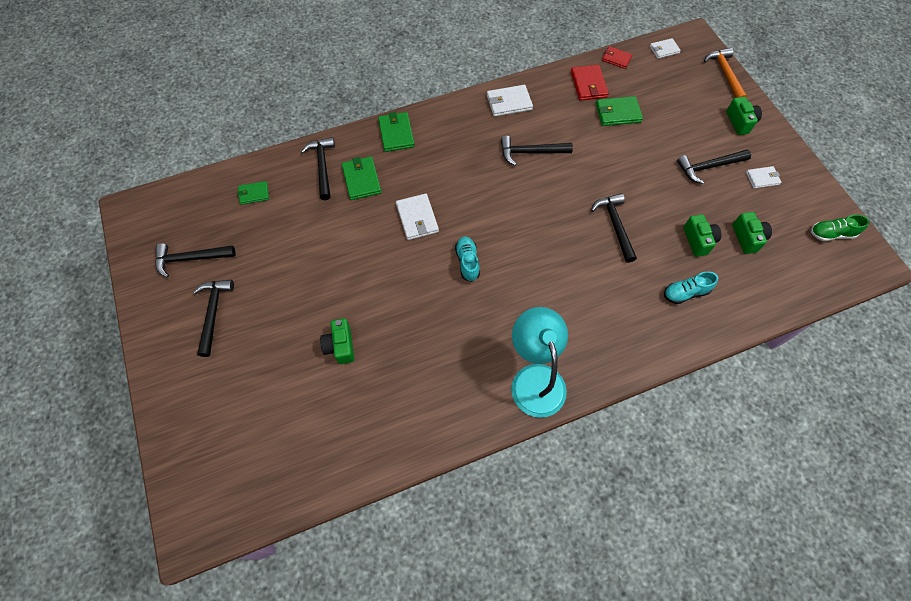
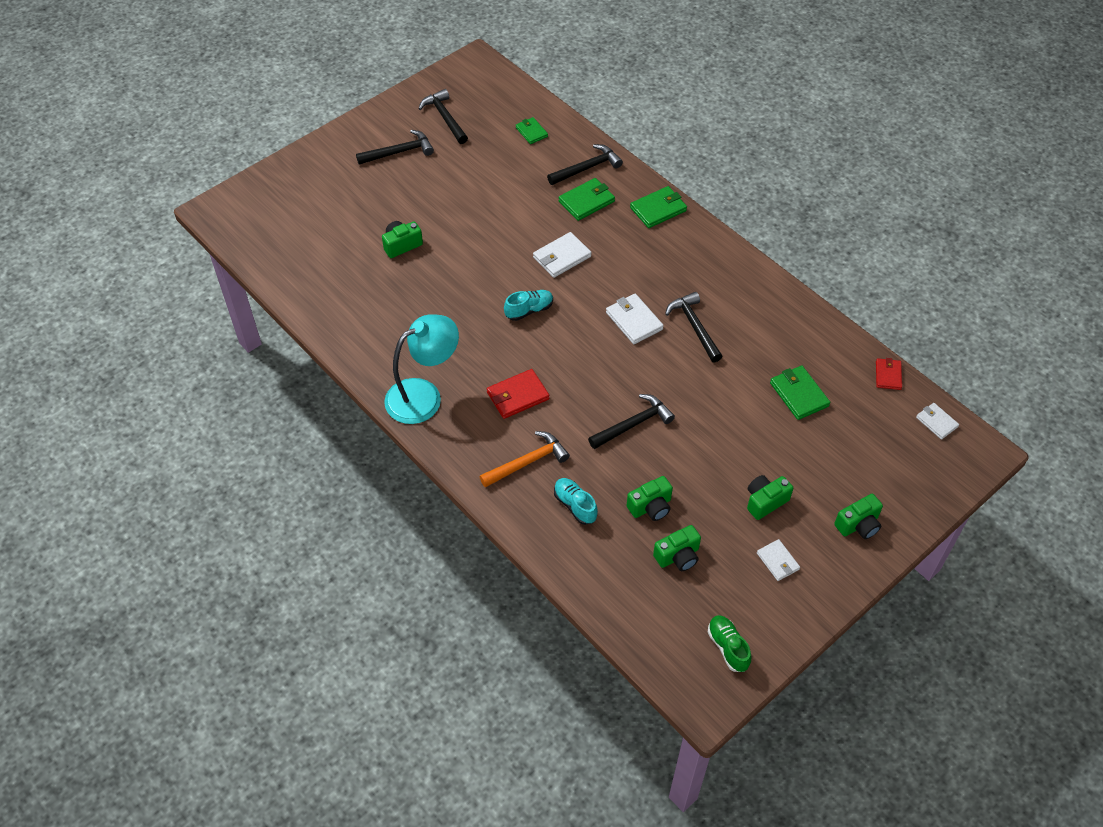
camera: 70 degrees right, 10 degrees down
(509, 102) = (755, 290): white wallet -> white wallet (634, 321)
(588, 85) = (827, 357): red wallet -> red wallet (517, 396)
(709, 167) = (765, 501): black hammer -> green camera
(725, 74) = (934, 496): orange hammer -> orange hammer (527, 462)

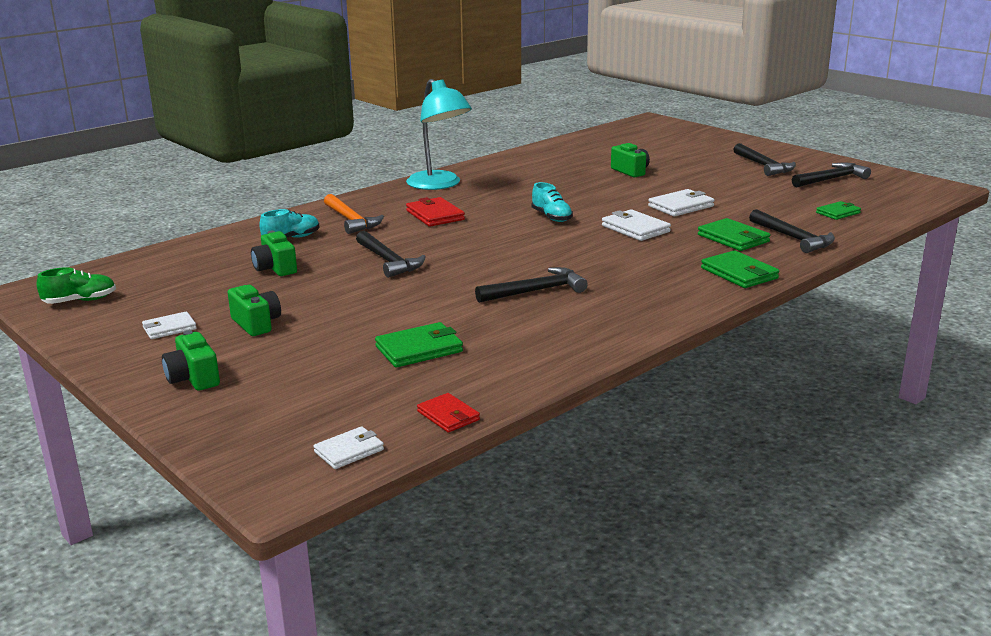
camera: 90 degrees right, 30 degrees down
(634, 321) = (542, 261): white wallet -> white wallet (681, 206)
(678, 556) = (206, 280): green camera -> none
(888, 375) = (448, 416): red wallet -> red wallet turned 45 degrees clockwise

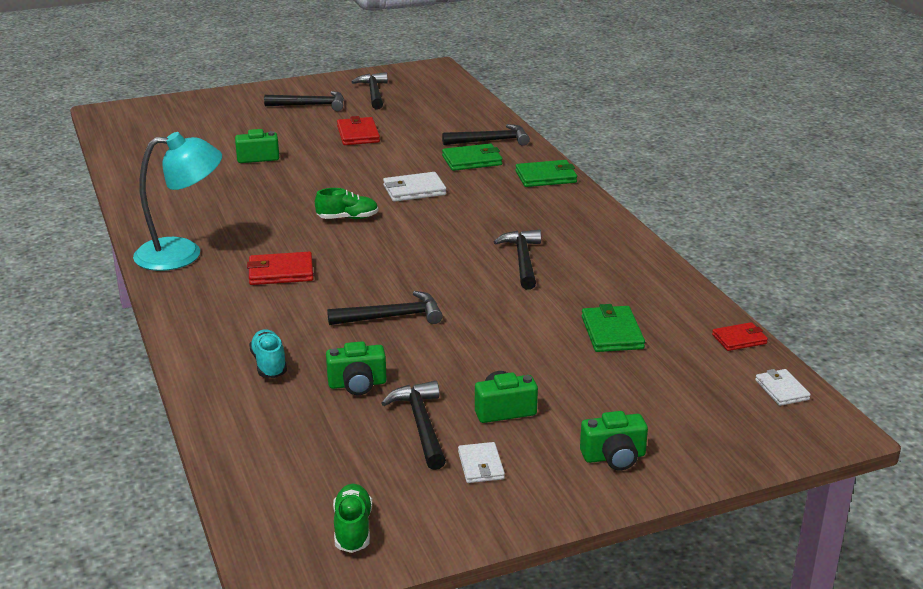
camera: 70 degrees left, 5 degrees up
(223, 299) = (421, 425): none -> black hammer
(351, 220) = (246, 321): orange hammer -> none
(551, 217) = (347, 218): turquoise shoe -> green shoe
(681, 206) = (377, 160): white wallet -> none
(727, 191) = (358, 134): none -> red wallet
(838, 213) = (452, 112): green wallet -> none

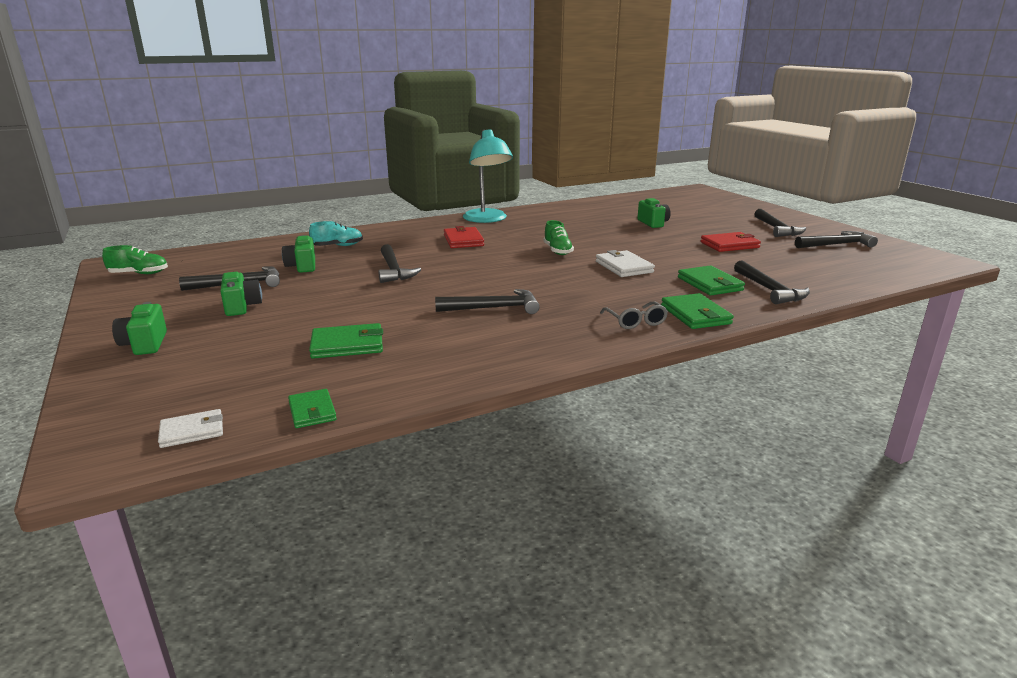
camera: 85 degrees right, 5 degrees down
(481, 465) = (175, 301): white wallet -> none
(559, 201) = (635, 322): none -> grey glasses
(739, 339) = (312, 411): red wallet -> green wallet

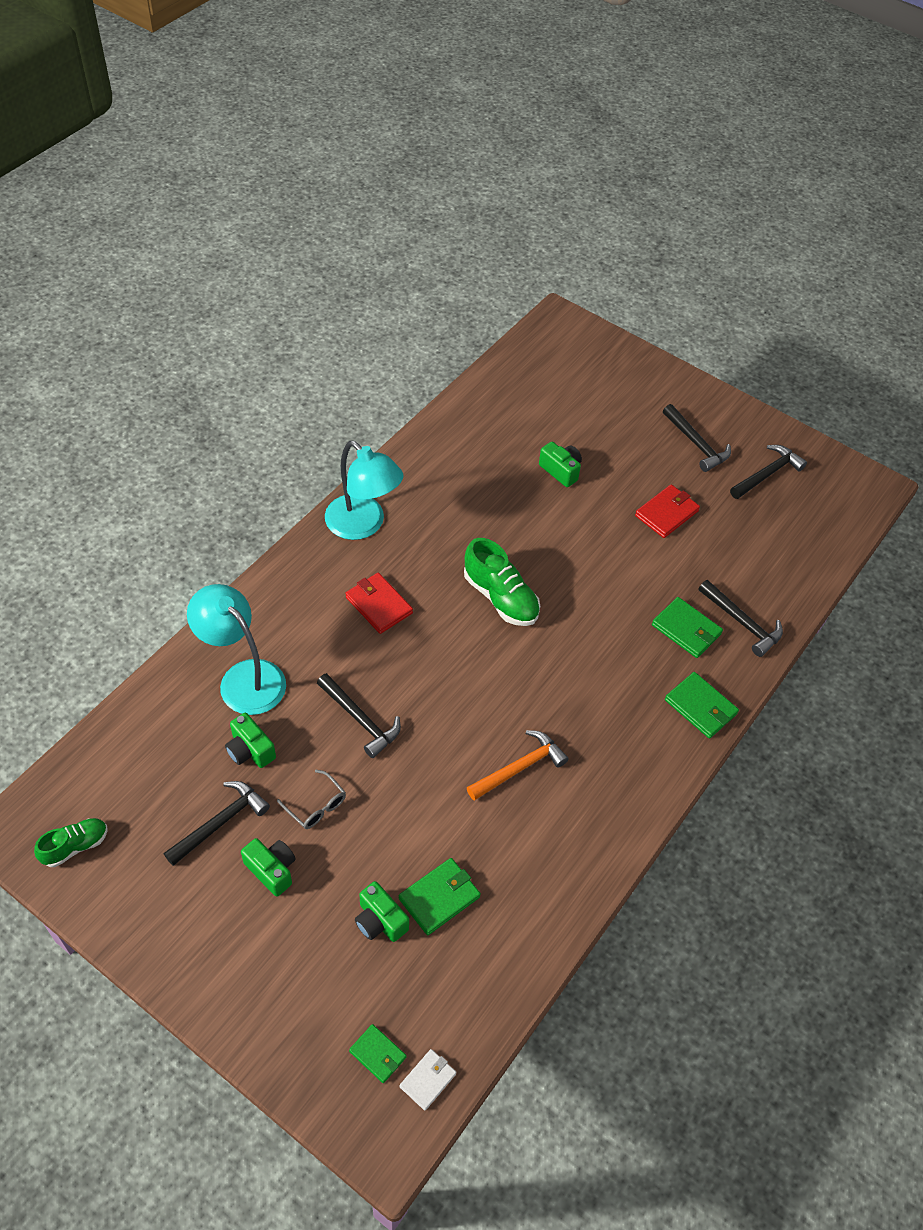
camera: 30 degrees left, 30 degrees up
(145, 344) = (250, 981): green camera -> green camera (380, 921)
(312, 411) = (495, 1010): green wallet -> green wallet (378, 1054)
(338, 246) = (243, 678): turquoise shoe -> turquoise lamp
(493, 308) = (519, 767): black hammer -> orange hammer
(557, 251) = (500, 597): green shoe -> green shoe, size x1.61
(623, 267) = (589, 617): white wallet -> none
(635, 322) = (657, 743): grey glasses -> grey glasses (316, 806)

